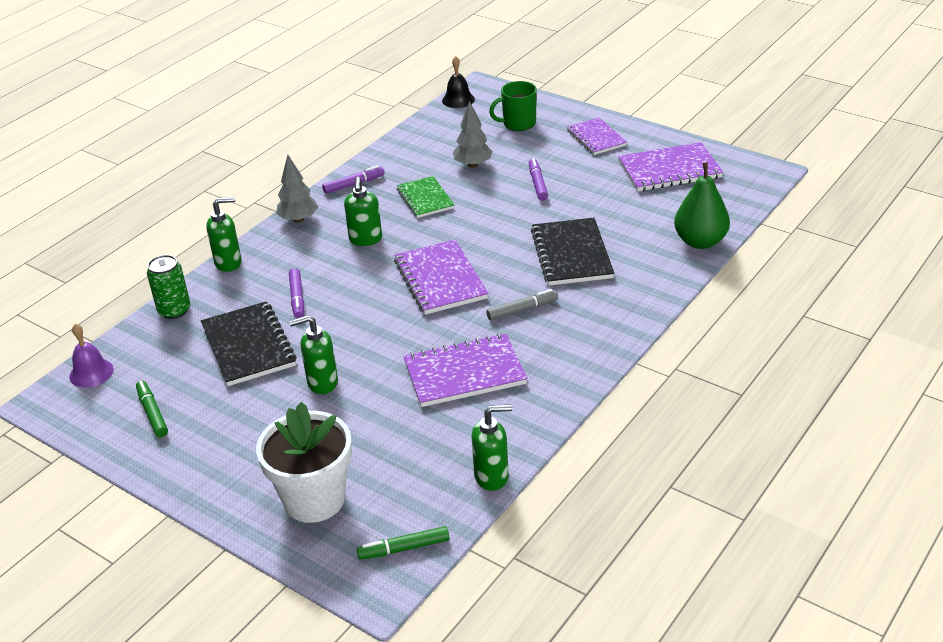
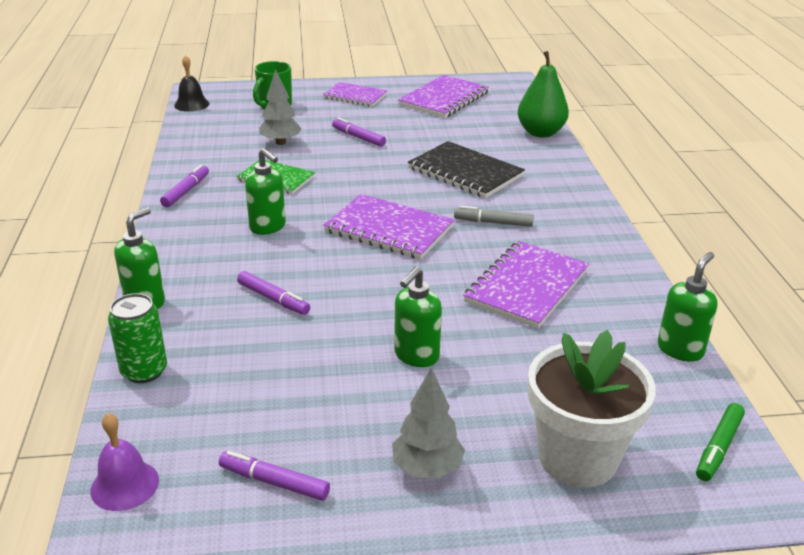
camera: 45 degrees left, 5 degrees down
(152, 413) = (274, 482): green marker -> purple marker
(248, 346) = (287, 362): black notebook -> none
(298, 219) = (169, 237): grey tree -> grey tree (427, 468)
(522, 310) = (493, 222): grey marker -> grey marker turned 105 degrees counterclockwise

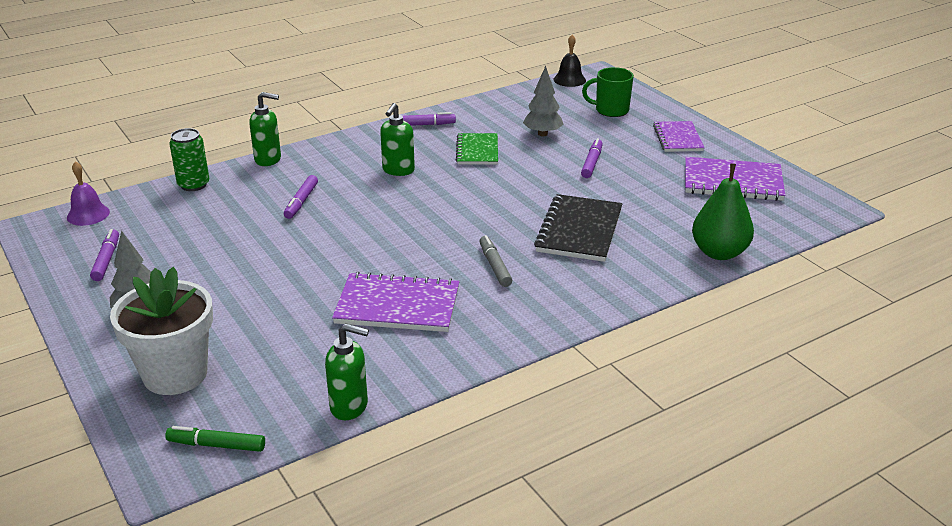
camera: 65 degrees right, 0 degrees up
(389, 229) = (438, 220): purple notebook -> none
(416, 356) = (264, 277): green soap dispenser -> none

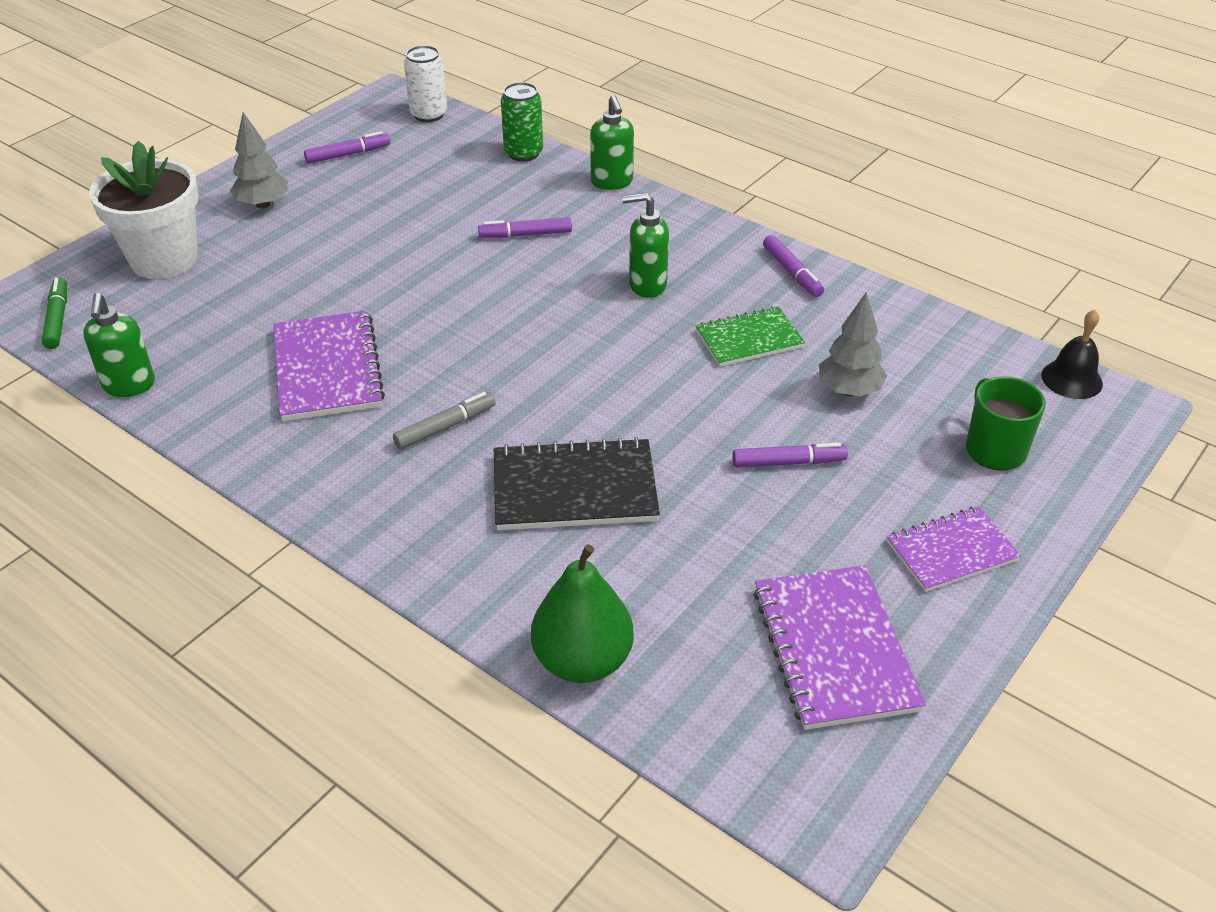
camera: 70 degrees right, 10 degrees up
(88, 214) = (429, 114): purple bell -> white can

